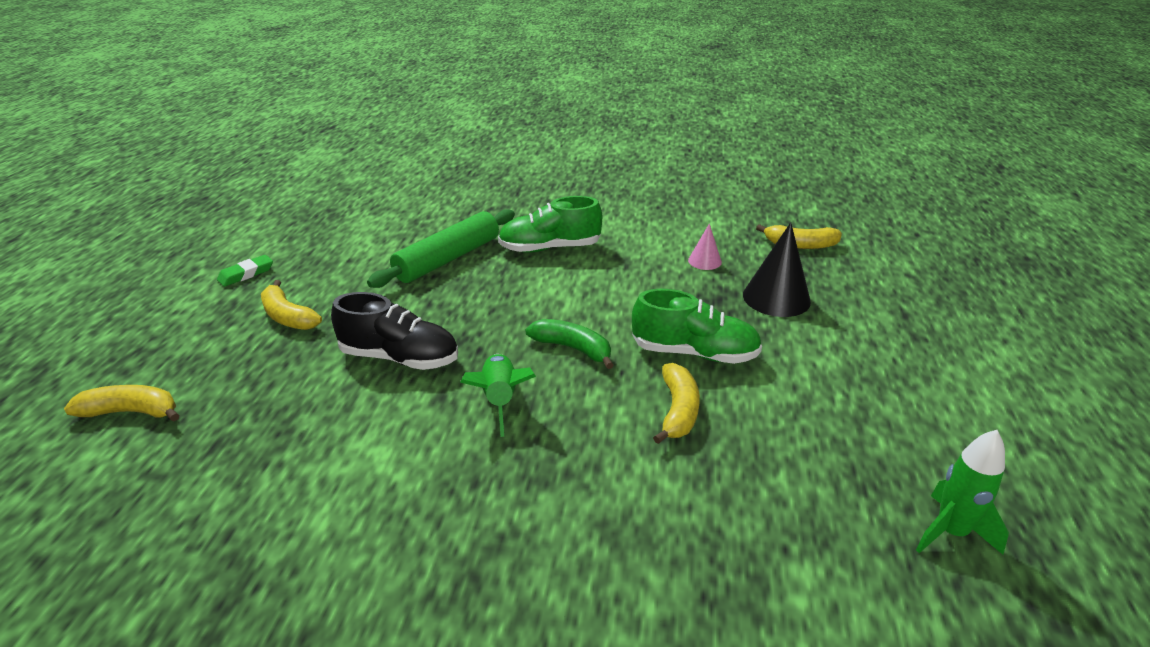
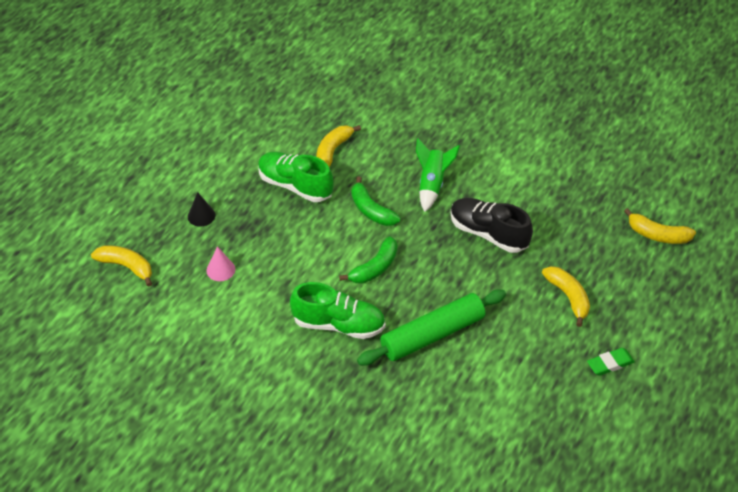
camera: 160 degrees left, 15 degrees up
(536, 295) = (375, 268): none -> green banana
(776, 298) = (201, 216): black cone -> black cone, size x0.54
(950, 532) = (254, 65): green rocket -> none

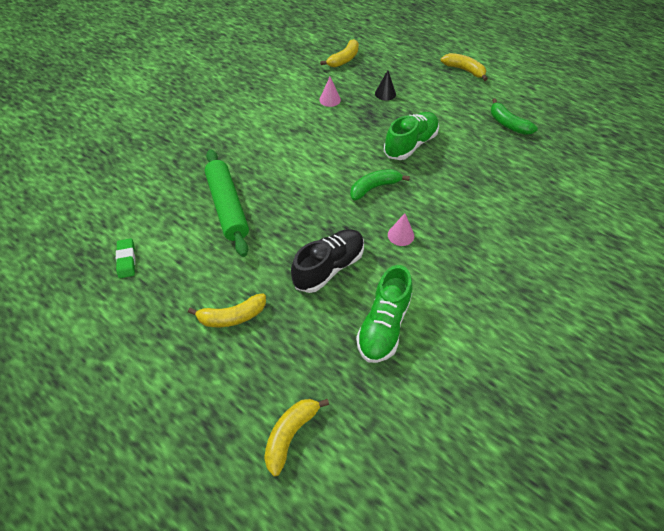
camera: 100 degrees right, 5 degrees up
(333, 151) = (451, 172): yellow banana -> yellow banana (464, 70)
(338, 324) = (258, 154): green shoe -> green shoe (384, 325)
(375, 268) = (308, 181): green banana -> green banana (508, 124)
(432, 184) = (401, 235): green rocket -> pink cone
(610, 364) = (143, 331): green eraser -> green eraser (126, 260)

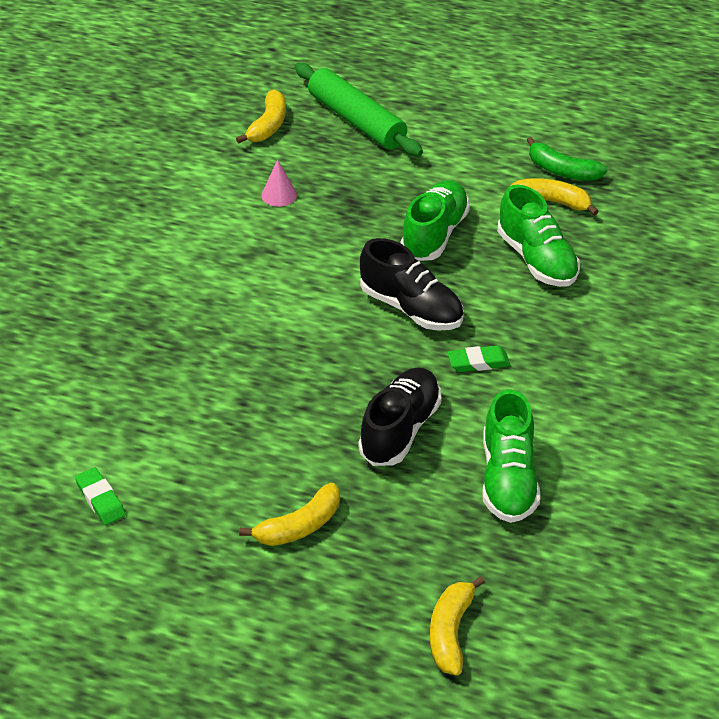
camera: 20 degrees left, 10 degrees down
(228, 207) = (209, 389): green rolling pin -> green rolling pin (356, 120)
(374, 187) = (411, 308): green banana -> black shoe
(385, 93) = (360, 166): black cone -> none
(401, 235) = (478, 362): pink cone -> green eraser
(464, 70) = (464, 102): yellow banana -> yellow banana (551, 202)
(468, 176) = (536, 259): none -> green shoe

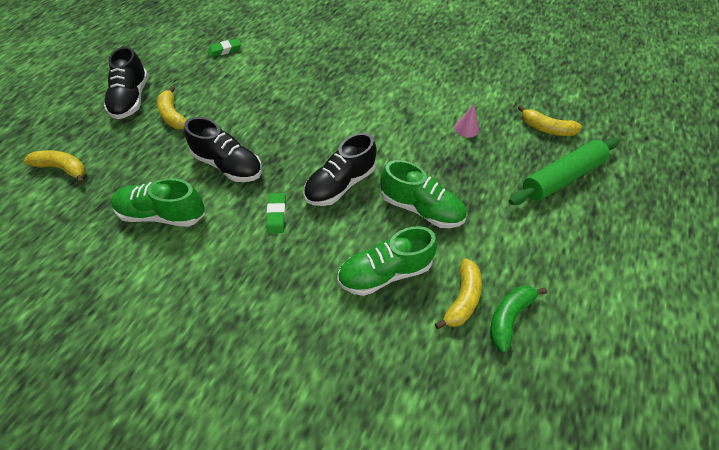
camera: 95 degrees right, 10 degrees up
(264, 599) = (131, 99): none -> black shoe

